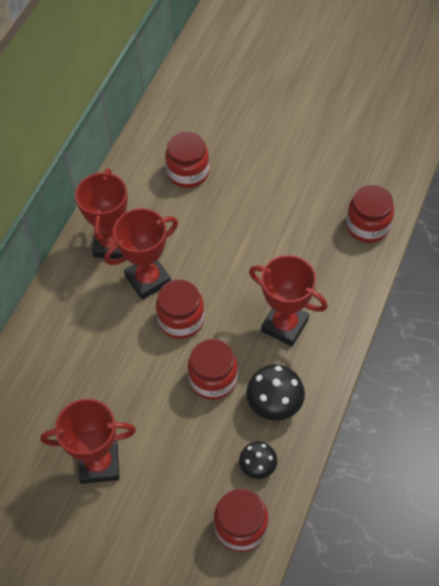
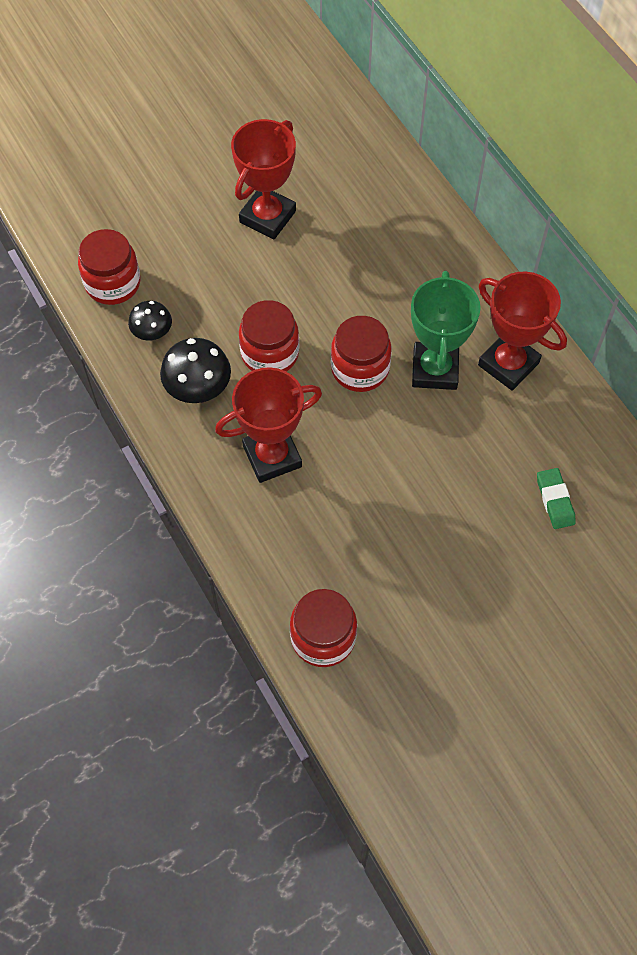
camera: 125 degrees right, 5 degrees up
(148, 279) = (435, 369): red trophy -> green trophy
(188, 173) = (555, 500): red jar -> green eraser

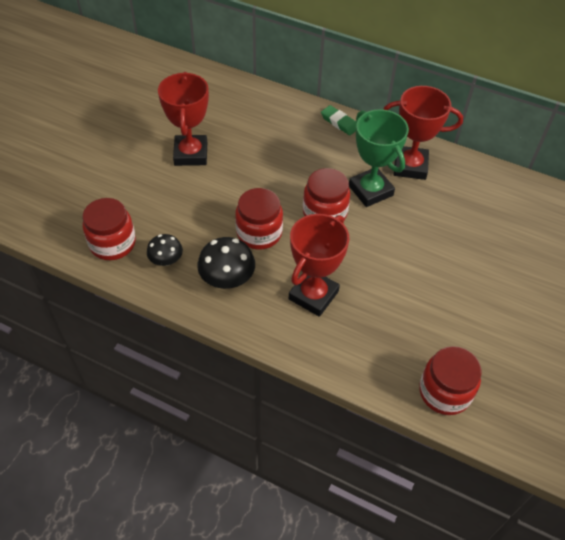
camera: 35 degrees left, 10 degrees down
(555, 500) = (504, 227): green eraser -> green eraser (339, 122)

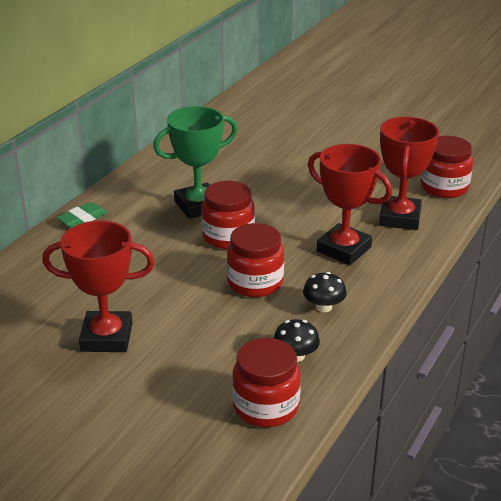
camera: 85 degrees left, 20 degrees down
(227, 278) = (323, 307): black mushroom -> black mushroom, size x0.64
(410, 166) = (166, 180): red trophy -> red trophy (400, 218)

